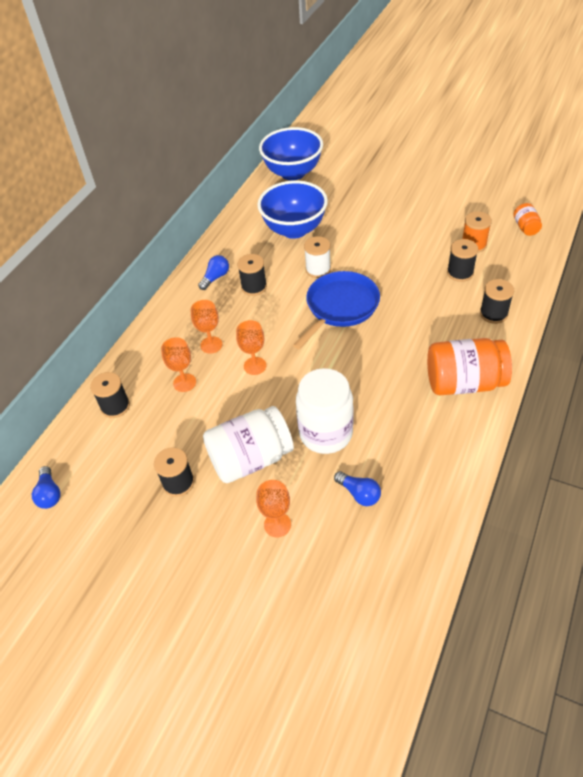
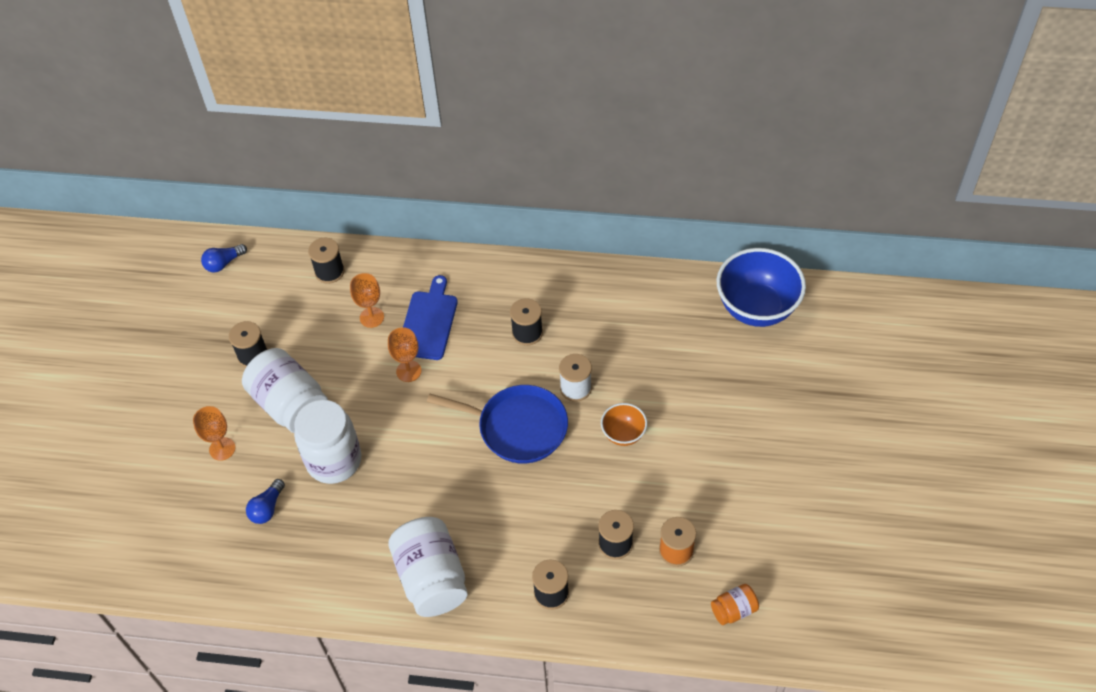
camera: 70 degrees right, 5 degrees up
(211, 345) = (428, 322): orange goblet -> blue cutting board
(215, 277) = (531, 291): blue light bulb -> none
(294, 229) = (641, 343): blue bowl -> none
(369, 252) = (623, 434): none -> orange bowl
(464, 383) = (431, 578): orange jar -> white jar

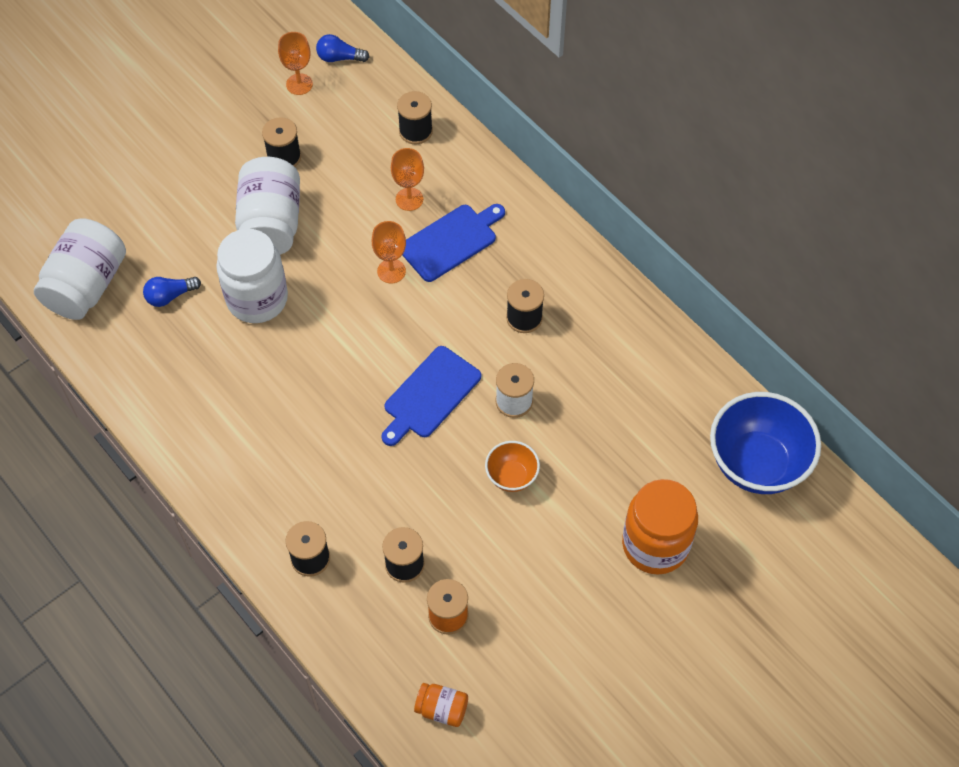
camera: 40 degrees right, 5 degrees up
(222, 449) = (185, 218): orange goblet -> orange goblet (299, 84)
(431, 578) = (232, 462): white jar -> white jar (87, 285)
(518, 427) = (430, 395): blue pan -> blue cutting board
(750, 402) = (655, 545): none -> orange jar

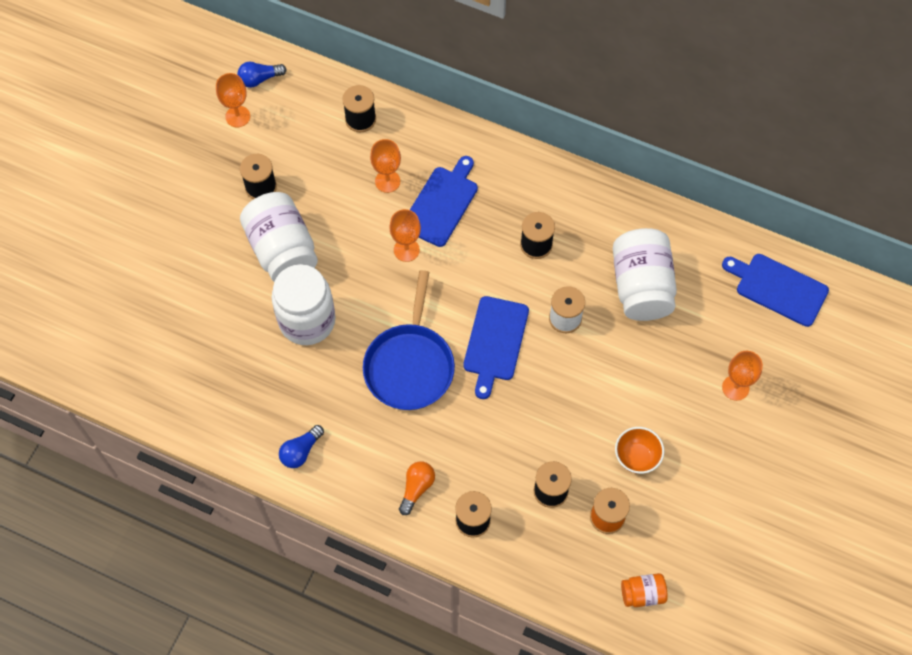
camera: 25 degrees left, 5 degrees up
(87, 285) = (152, 370): white jar -> white jar (641, 286)
(170, 296) = (231, 349): blue light bulb -> blue light bulb (301, 451)
(272, 503) = (416, 488): none -> orange light bulb
(332, 382) = (410, 365): none -> blue pan
(511, 476) = (596, 381): orange bowl -> orange bowl (636, 457)
(655, 545) = (735, 387): orange jar -> orange goblet
(756, 464) = (778, 288): blue bowl -> blue cutting board

